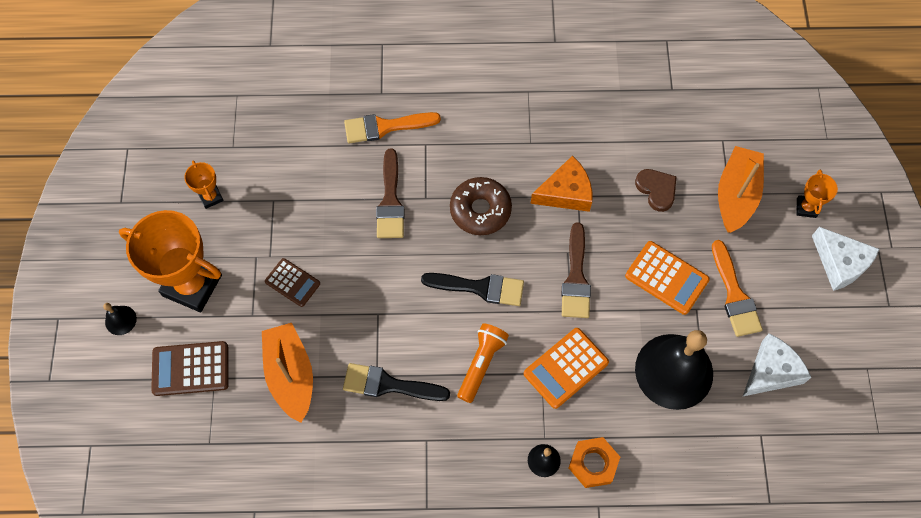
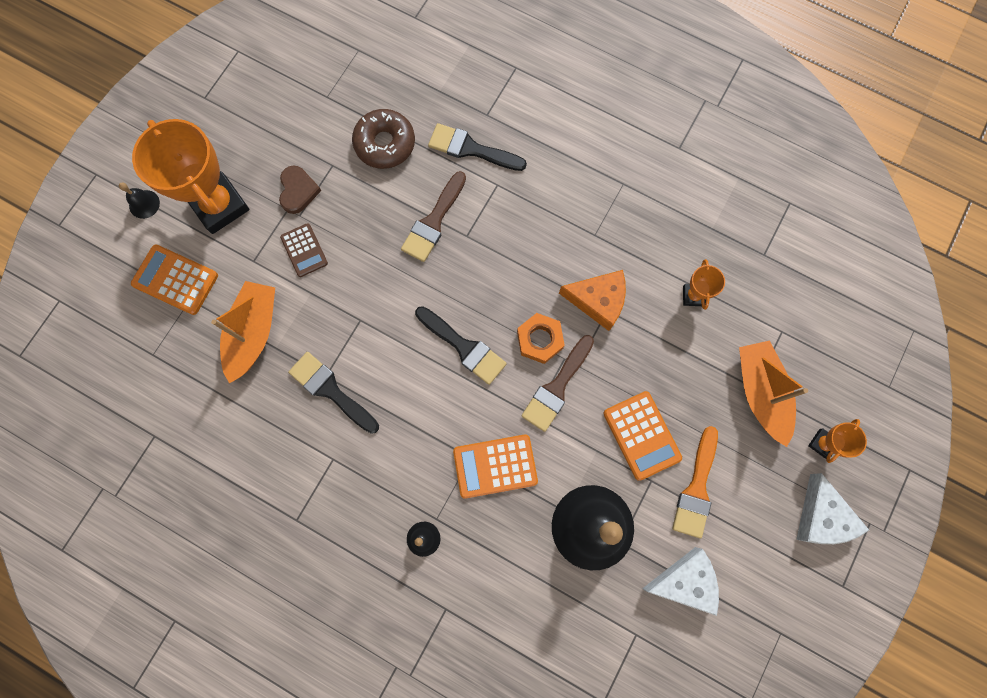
camera: 30 degrees right, 10 degrees up
(190, 369) = (175, 280): brown calculator -> orange calculator
(211, 197) = (281, 133): orange trophy -> orange trophy (693, 296)
(385, 127) = (471, 149): orange brush -> black brush
(480, 210) = (509, 274): brown donut -> brown donut (385, 144)
(481, 364) = (422, 418): orange flashlight -> none
(593, 463) = (465, 568): orange nut -> orange nut (540, 340)
(656, 190) = (686, 345): brown heart -> brown heart (298, 191)
(736, 195) = (760, 393): orange boat -> orange boat turned 60 degrees counterclockwise

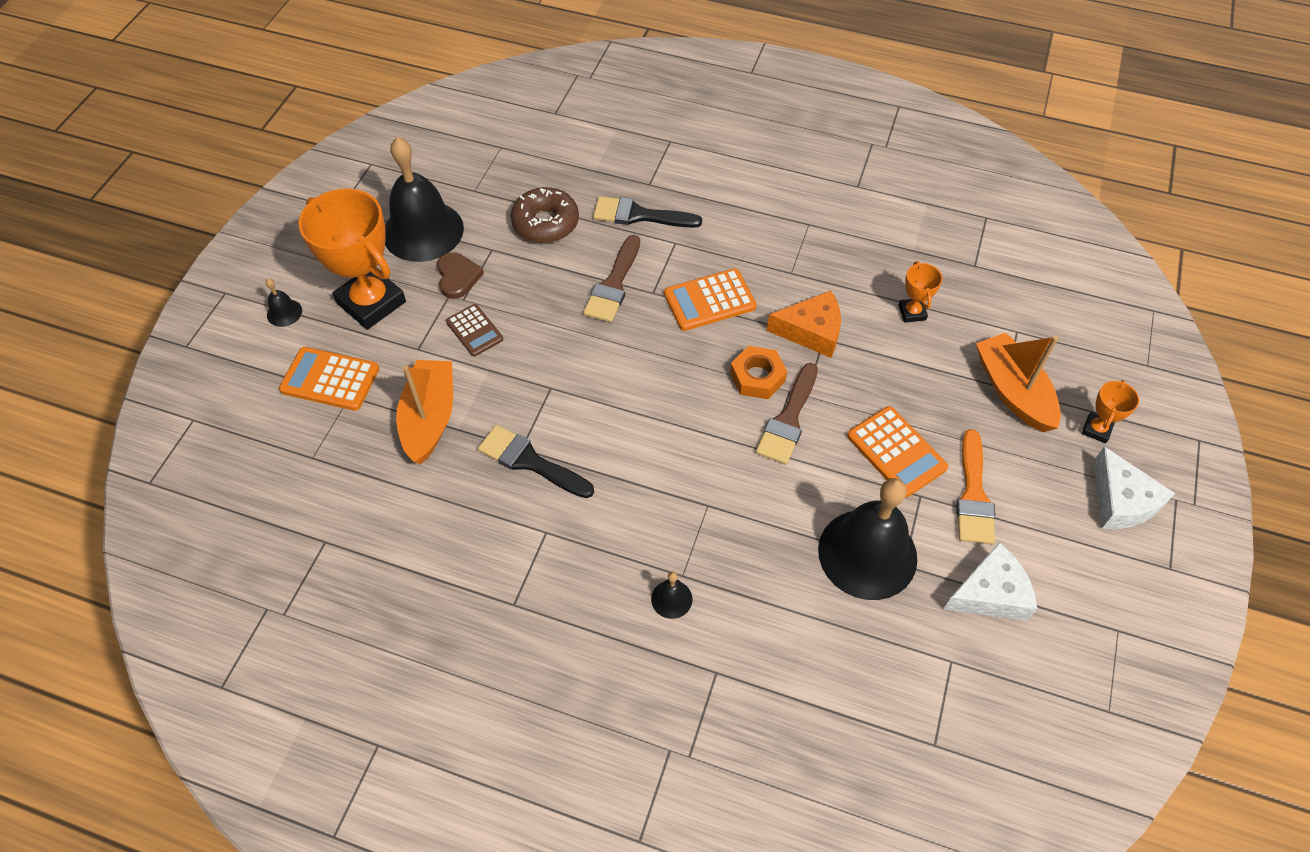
camera: 10 degrees left, 20 degrees down
(274, 135) = (423, 231): none -> black bell
(464, 347) = (674, 396): black brush -> none
(495, 466) = (738, 509): orange calculator -> orange calculator (709, 300)

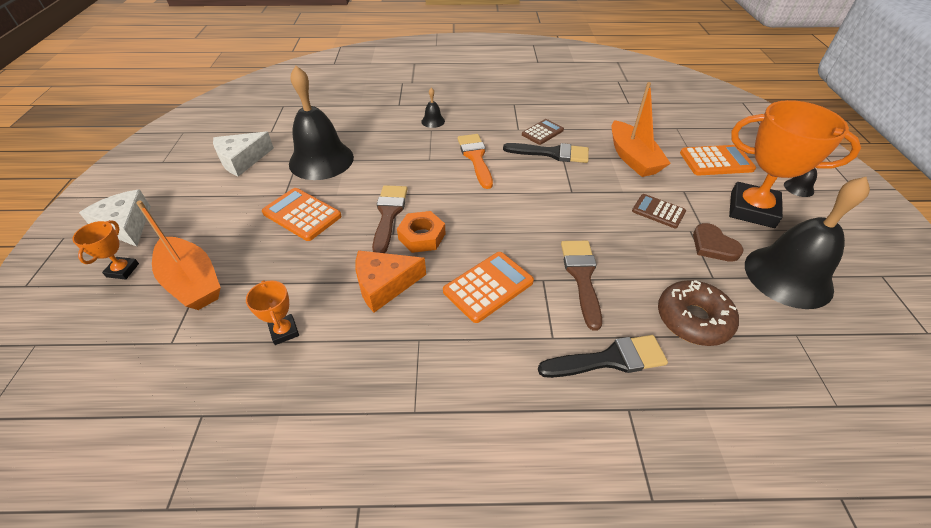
camera: 160 degrees right, 10 degrees down
(514, 511) = (542, 132): none -> brown calculator
(973, 495) = (244, 203): orange brush -> orange brush (475, 158)

